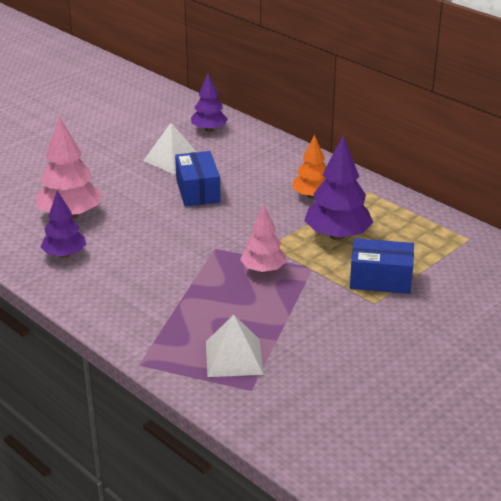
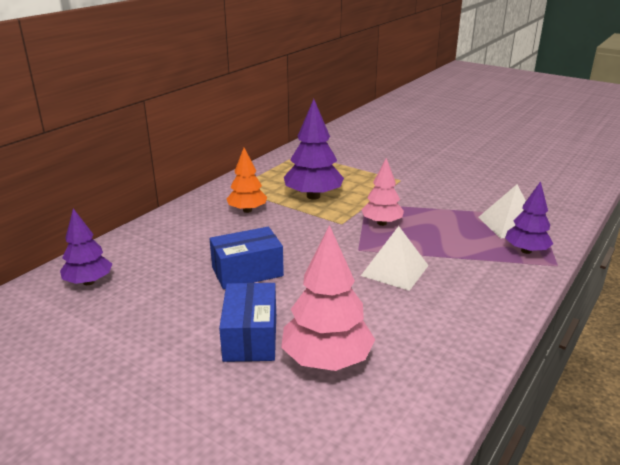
camera: 100 degrees left, 5 degrees down
(65, 254) = (418, 345): purple tree -> purple tree (526, 251)
(172, 159) = (169, 299): white pyramid -> white pyramid (394, 270)
(380, 279) = (369, 179): blue box -> blue box (250, 337)

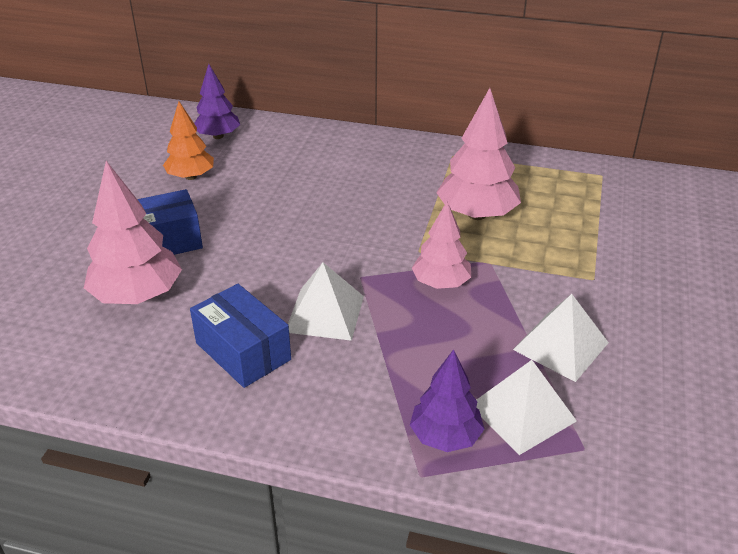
camera: 70 degrees right, 10 degrees up
(247, 210) = (405, 178): orange tree -> orange tree (191, 177)
(247, 271) = (273, 212): blue box -> blue box (243, 351)
(313, 196) = (477, 214): purple tree -> pink tree
(456, 202) = (560, 346): none -> white pyramid

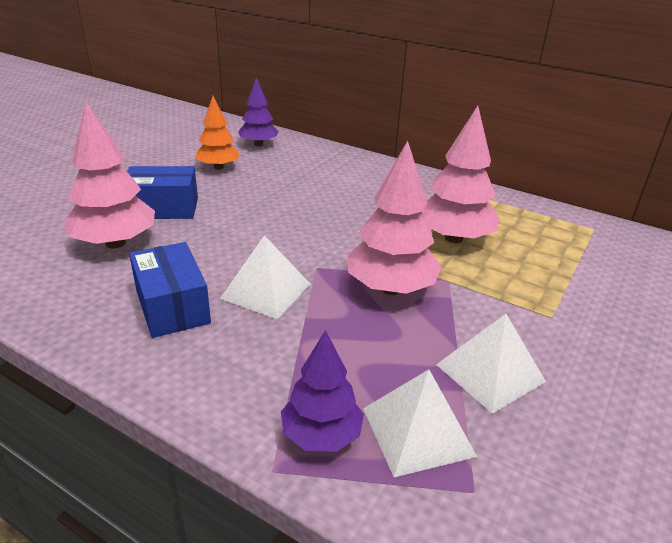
camera: 15 degrees right, 5 degrees down
(441, 283) = (390, 288): pink tree -> pink tree, size x1.55

